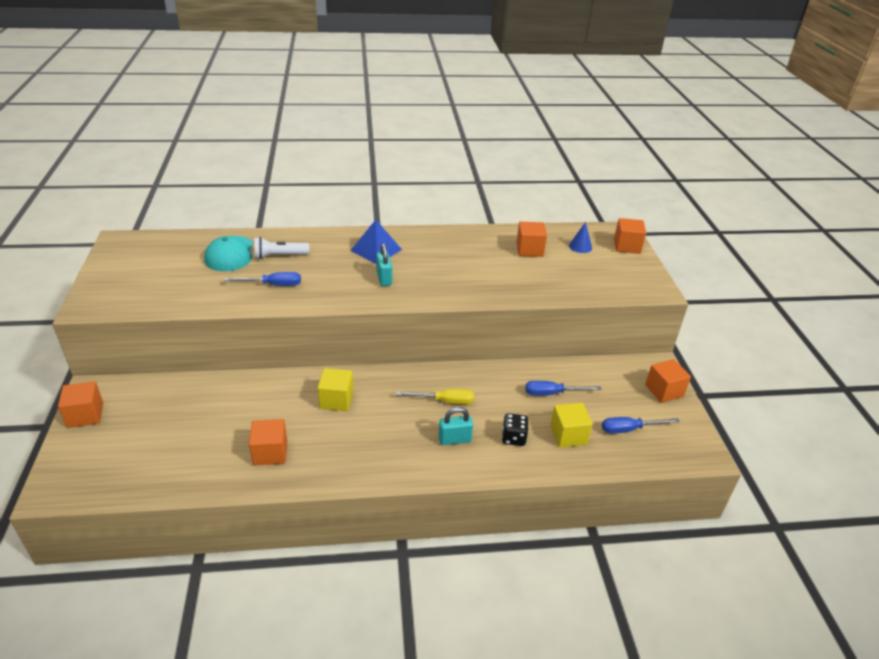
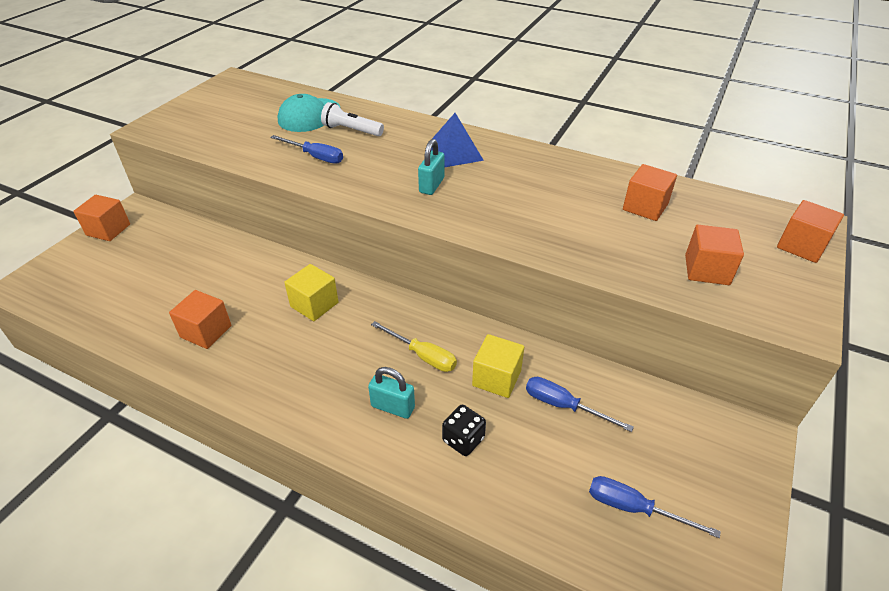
camera: 35 degrees right, 5 degrees up
(568, 435) = (537, 472): yellow cube -> yellow cube (496, 378)
(580, 246) = (724, 225): blue cone -> none
(664, 391) = (736, 478): orange cube -> orange cube (707, 270)

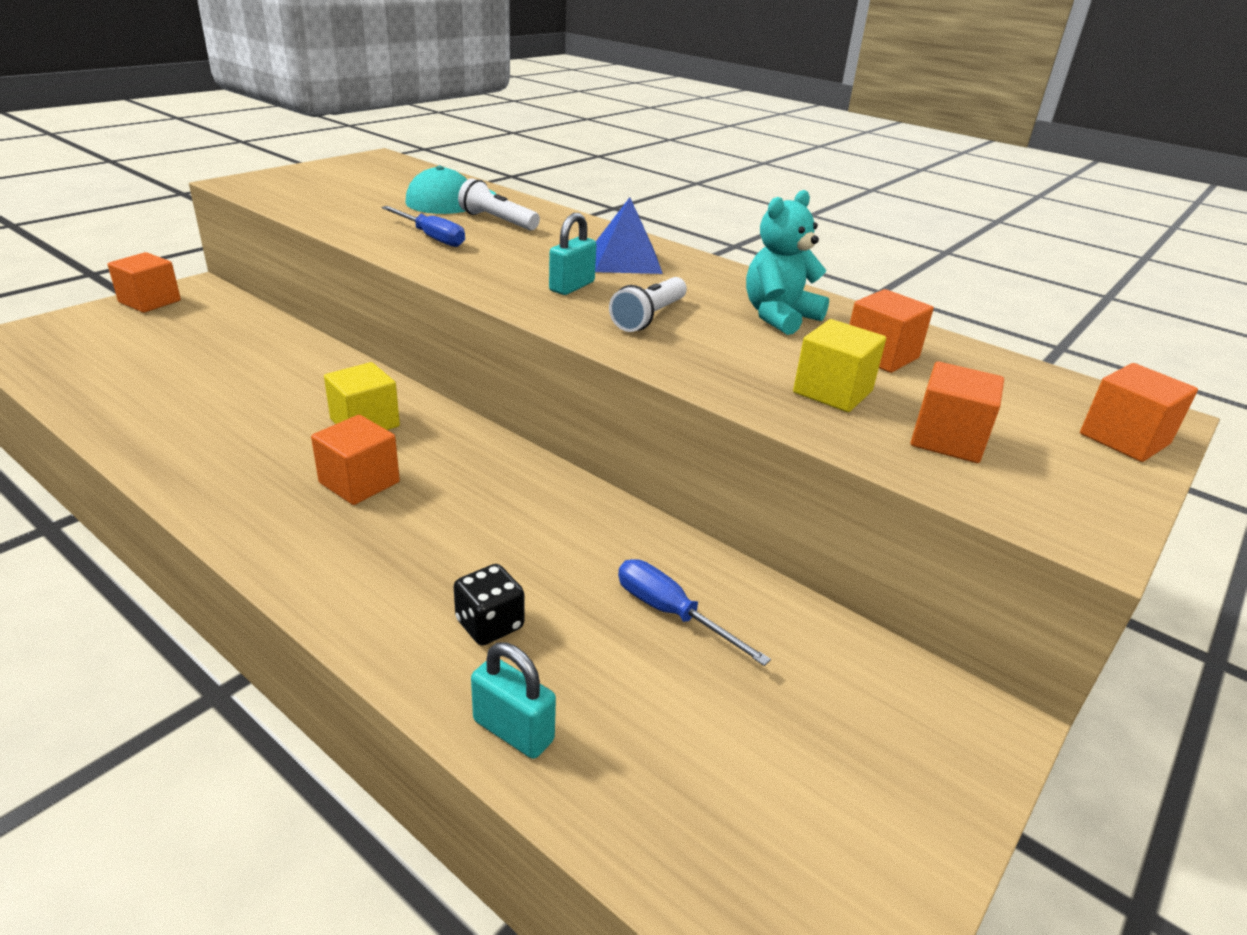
camera: 10 degrees right, 10 degrees down
(206, 331) = (200, 425): orange cube -> orange cube (359, 482)
(393, 407) = (406, 562): turquoise padlock -> turquoise padlock (513, 730)
(422, 356) = (485, 509): yellow screwdriver -> none
(493, 204) = (649, 317): none -> white flashlight
(496, 378) = (582, 557): yellow cube -> yellow cube (832, 392)
(572, 185) = (779, 317): none -> turquoise teddy bear
(634, 508) = (726, 781): blue screwdriver -> none

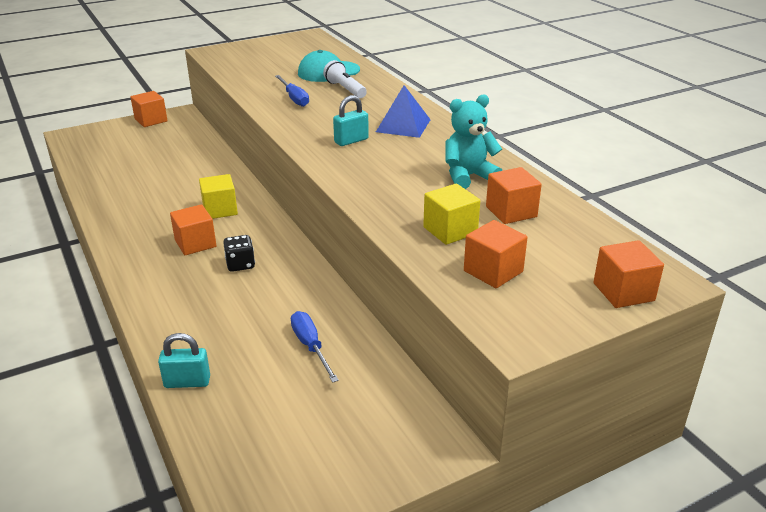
camera: 25 degrees right, 0 degrees up
(489, 624) = (211, 330): black dice -> black dice (240, 264)
(513, 730) = (187, 382): turquoise padlock -> turquoise padlock turned 60 degrees counterclockwise
(649, 317) = (380, 167): white flashlight -> none

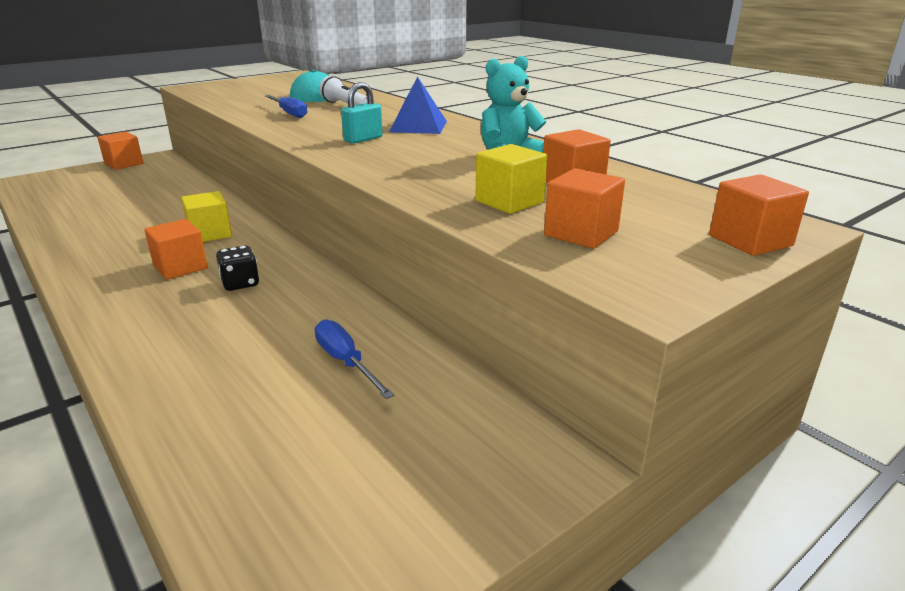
camera: 10 degrees left, 5 degrees down
(187, 382) = (174, 423): turquoise padlock -> none

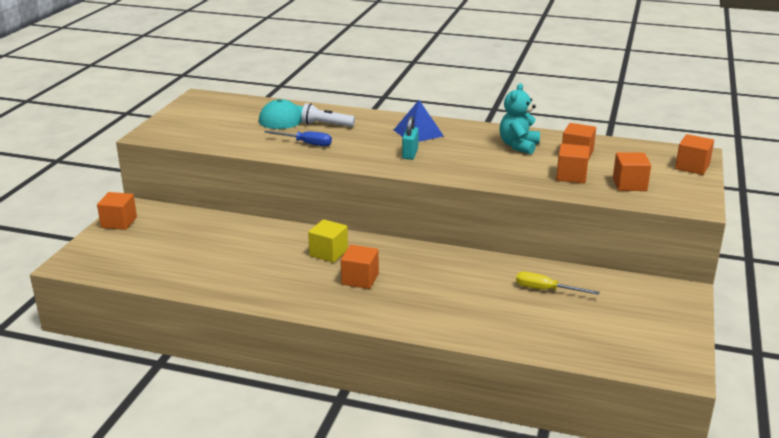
camera: 35 degrees left, 0 degrees up
(240, 283) = (416, 274): black dice -> none
(346, 362) = (546, 290): blue screwdriver -> yellow screwdriver
(509, 201) = (571, 176): yellow cube -> orange cube

